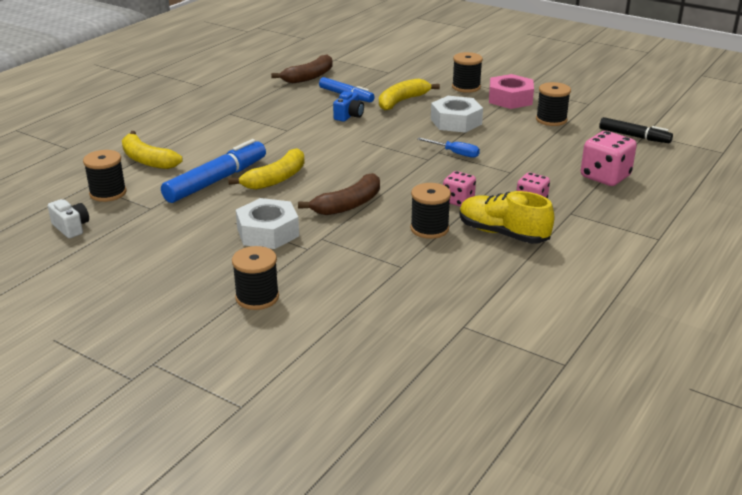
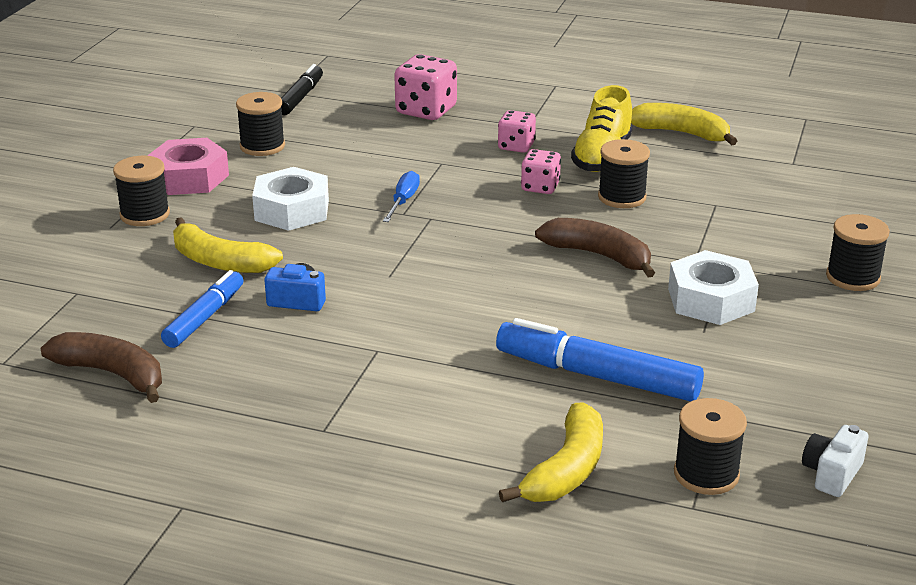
camera: 105 degrees left, 0 degrees up
(276, 179) = (559, 324): yellow banana -> yellow banana (681, 133)

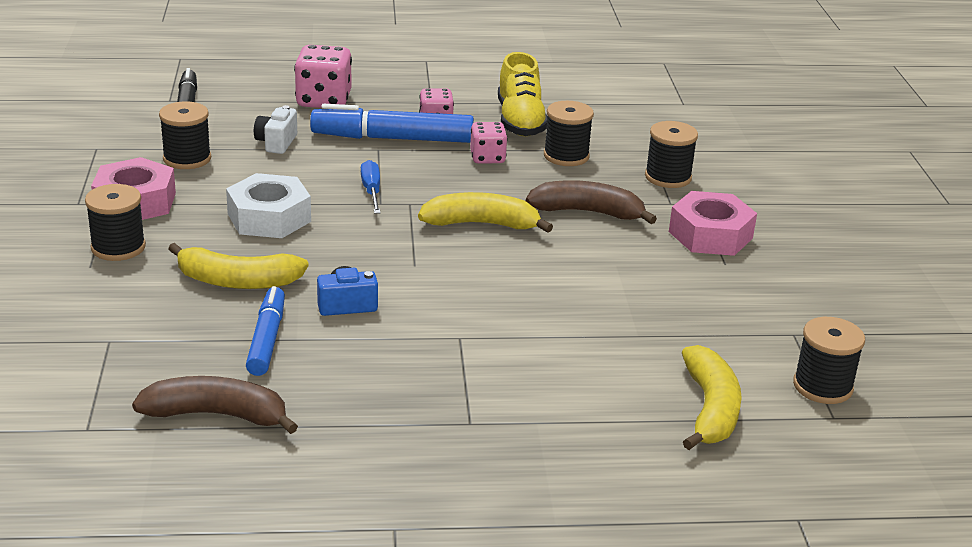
camera: 25 degrees left, 0 degrees up
(597, 376) = (670, 320): blue marker -> blue marker (392, 138)
(681, 133) = (572, 90): yellow banana -> yellow banana (482, 224)
(711, 300) = (710, 235): white nut -> pink nut
(831, 474) = (915, 364): white camera -> white camera (276, 143)
(853, 277) = (805, 195): black spool -> black spool (668, 177)

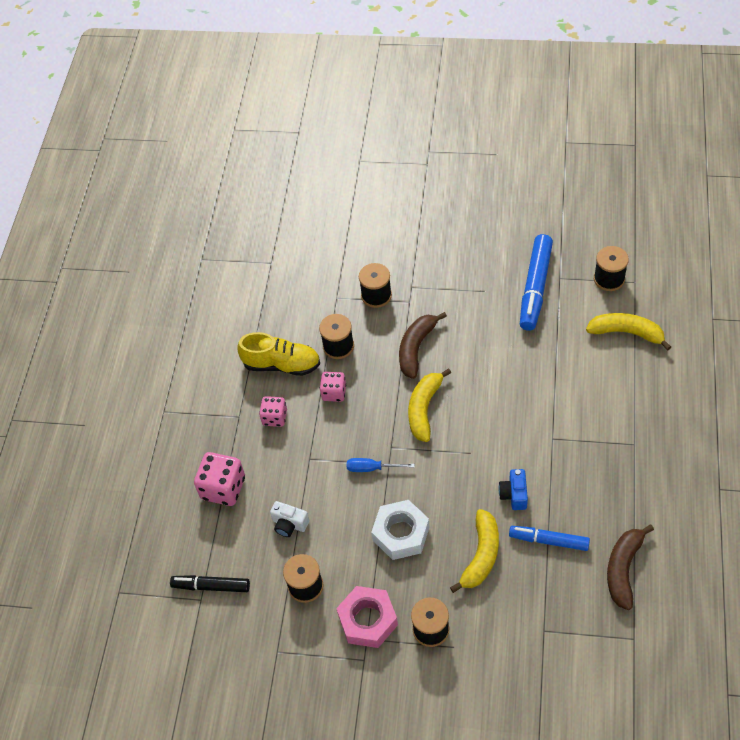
camera: 70 degrees left, 25 degrees up
(392, 138) = (295, 447): blue marker -> blue marker (535, 287)
(710, 235) = (451, 290): pink nut -> none

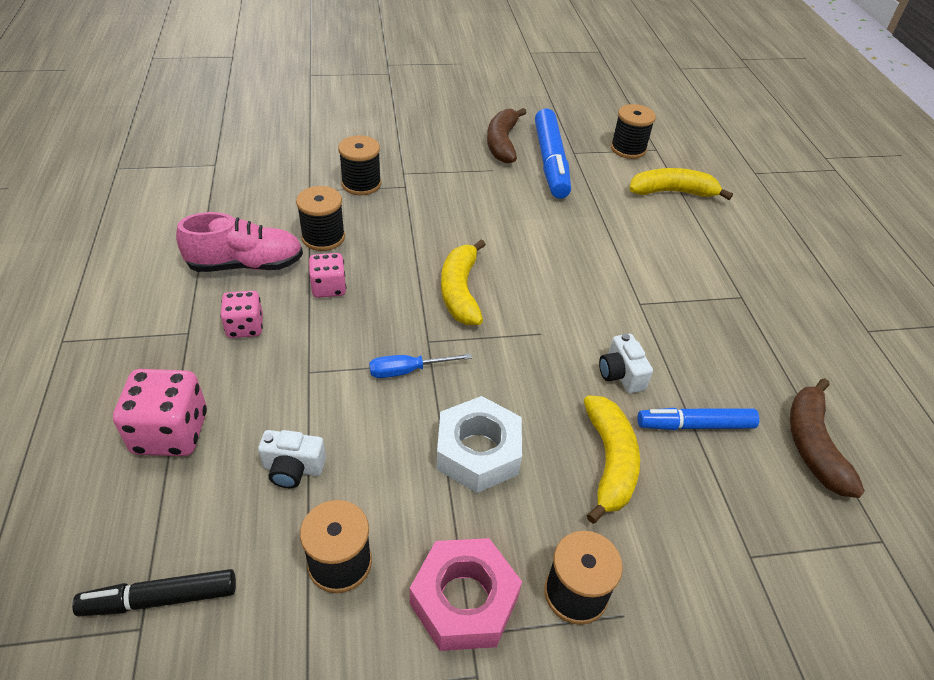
camera: 25 degrees left, 10 degrees down
(281, 364) = (246, 265): yellow shoe -> pink shoe
(416, 348) = (428, 229): brown banana -> brown banana (502, 143)
(514, 494) = (621, 374): blue camera -> white camera

